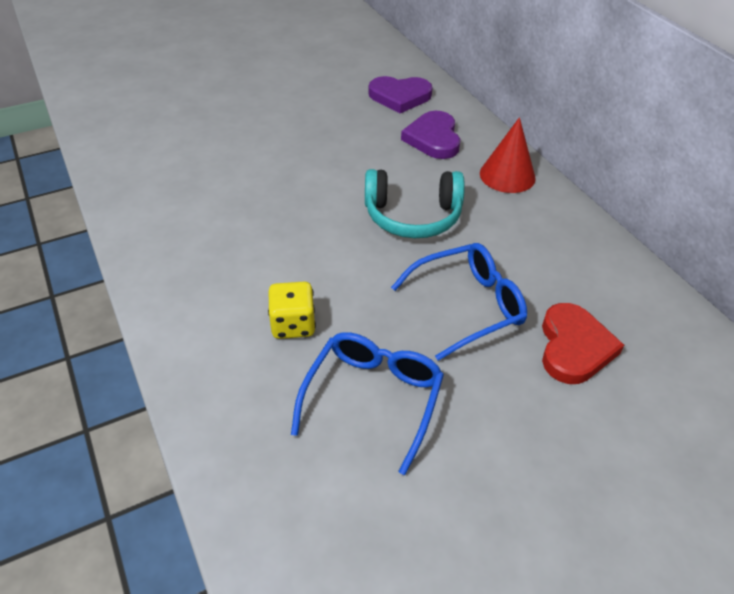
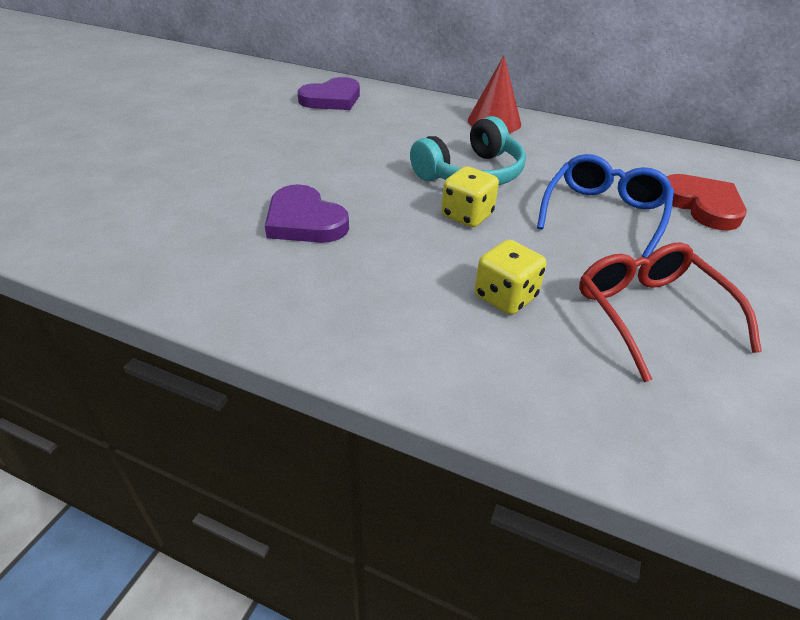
camera: 40 degrees left, 5 degrees down
(357, 250) = (467, 215): none -> yellow dice
(373, 398) = (650, 314): blue glasses -> red glasses
(433, 138) = (404, 117): purple heart -> purple heart (304, 221)

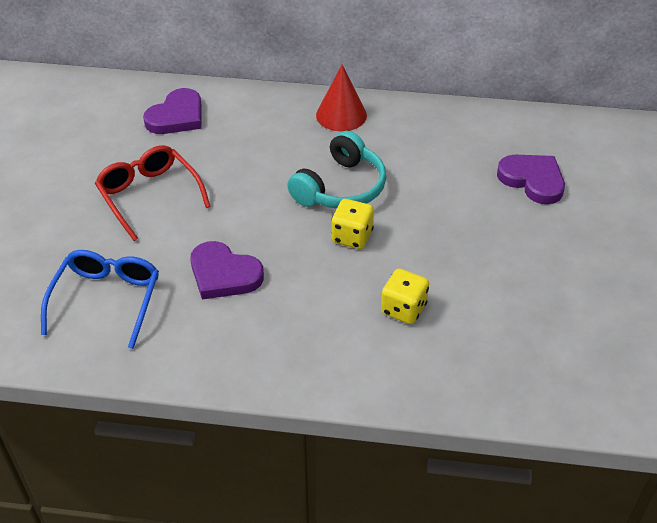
camera: 15 degrees left, 5 degrees up
(603, 213) = (458, 208): blue glasses -> blue glasses (107, 300)
(650, 314) = (506, 298): red glasses -> red glasses (149, 196)
(702, 205) = (532, 180): red heart -> purple heart

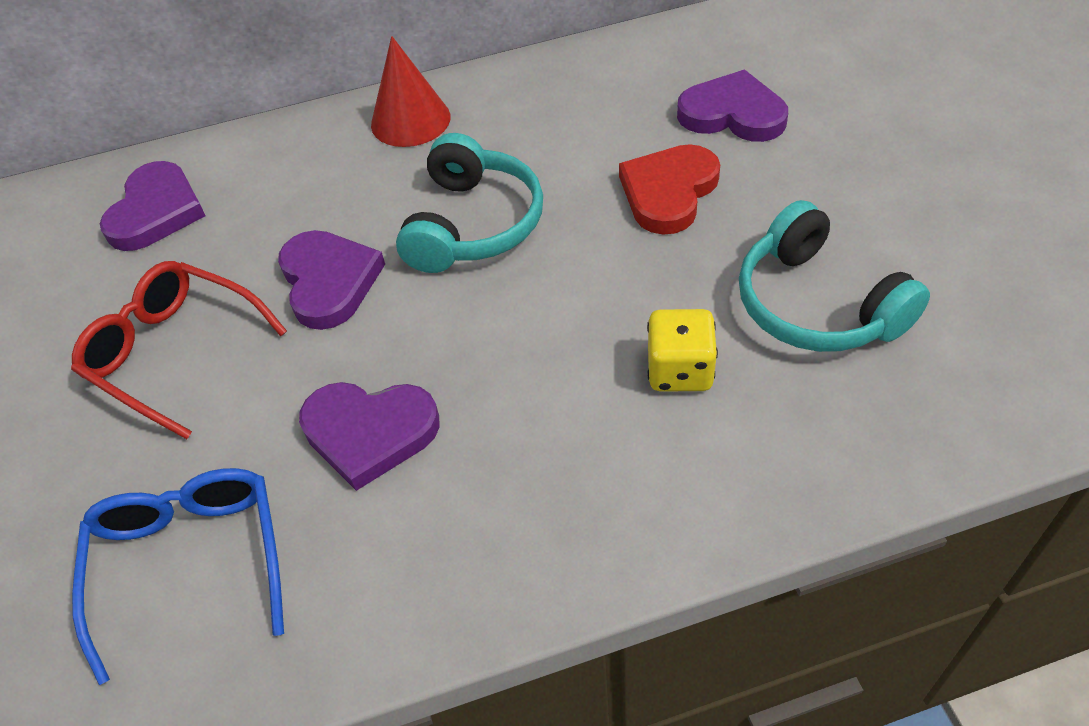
camera: 20 degrees left, 5 degrees up
(246, 189) = (329, 282): none -> purple heart
(352, 236) = (534, 291): yellow dice -> none
(462, 211) = (668, 192): none -> red heart
(504, 306) = (817, 305): none -> turquoise headphones

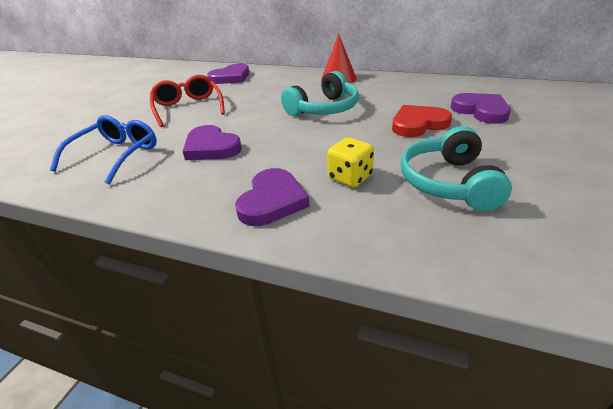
camera: 35 degrees right, 15 degrees down
(329, 282) = (255, 107): purple heart -> purple heart (272, 201)

